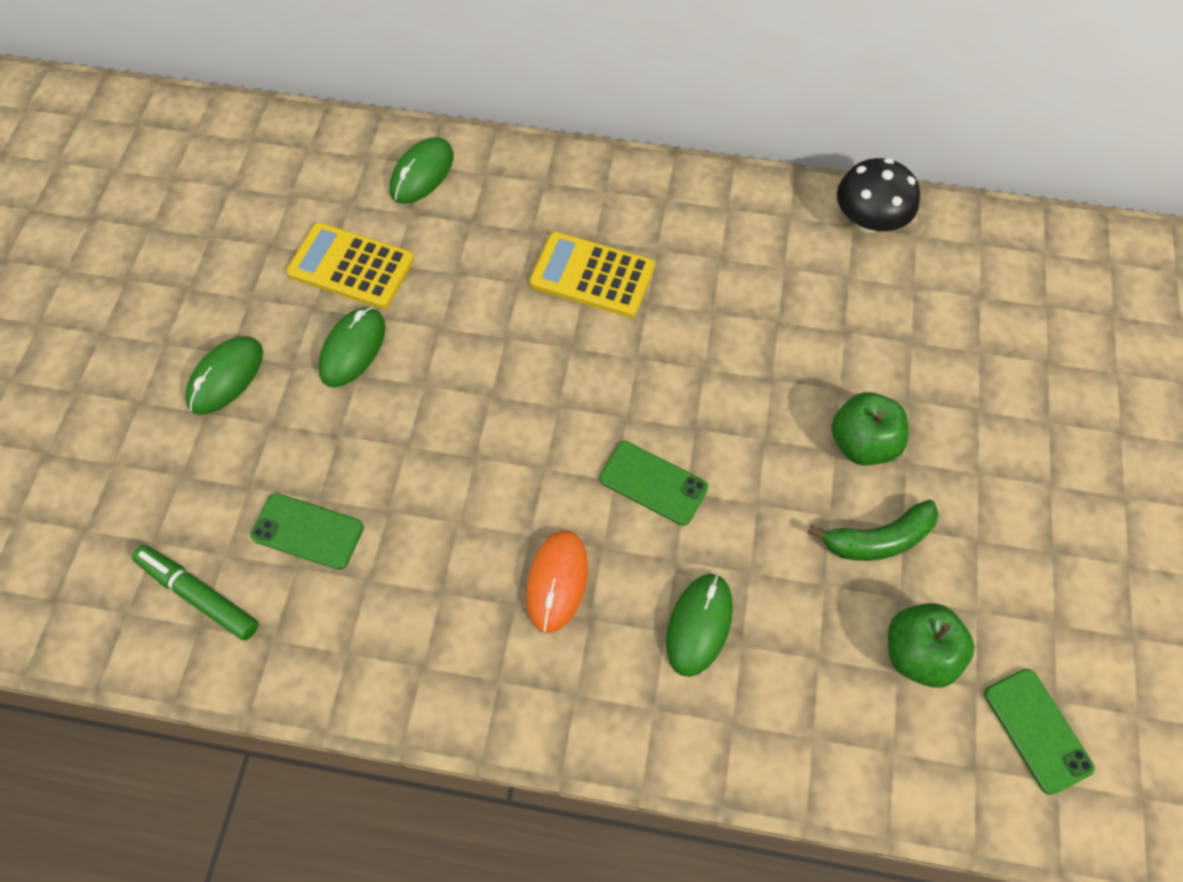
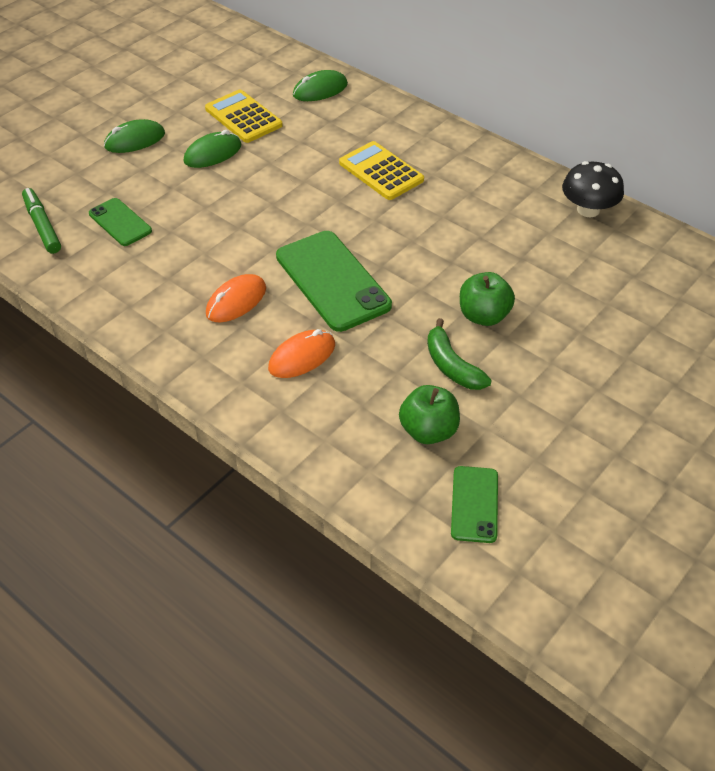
camera: 30 degrees right, 15 degrees down
(653, 483) = (332, 281): green phone -> green phone, size x1.82
(699, 625) = (302, 357): green mouse -> orange mouse
(878, 539) = (452, 366): green banana -> green banana turned 45 degrees clockwise

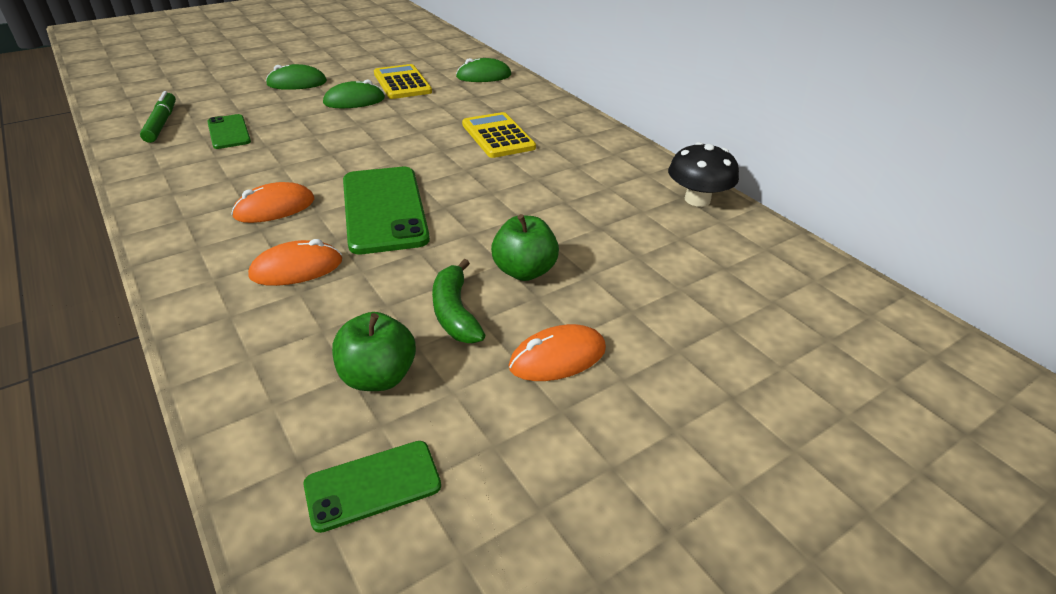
camera: 15 degrees right, 10 degrees down
(474, 504) = (373, 485): green phone -> green phone turned 45 degrees clockwise
(546, 384) = (557, 358): none -> orange mouse

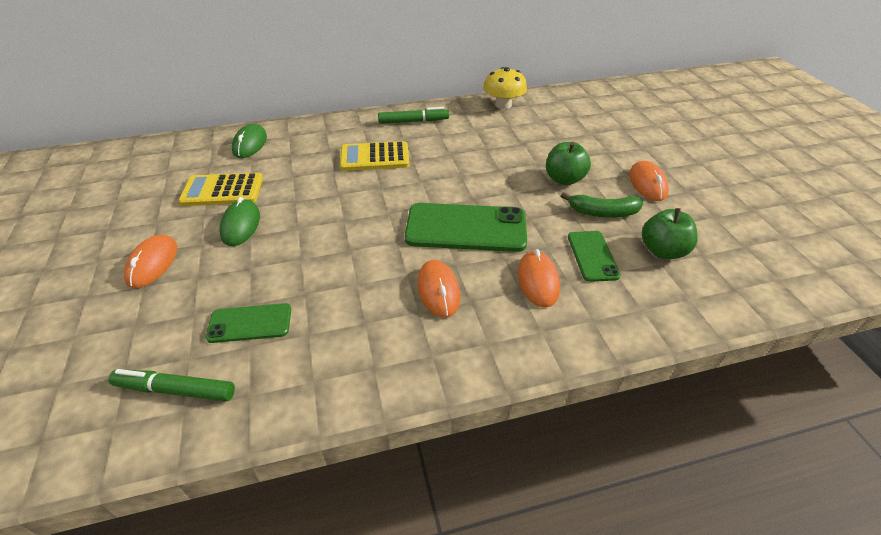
camera: 70 degrees left, 5 degrees up
(297, 83) = (152, 263): green mouse -> orange mouse
(373, 485) = (748, 261): green phone -> green phone (592, 256)
(593, 144) = (413, 121): none -> green marker
(697, 199) = (503, 105): black mushroom -> yellow mushroom

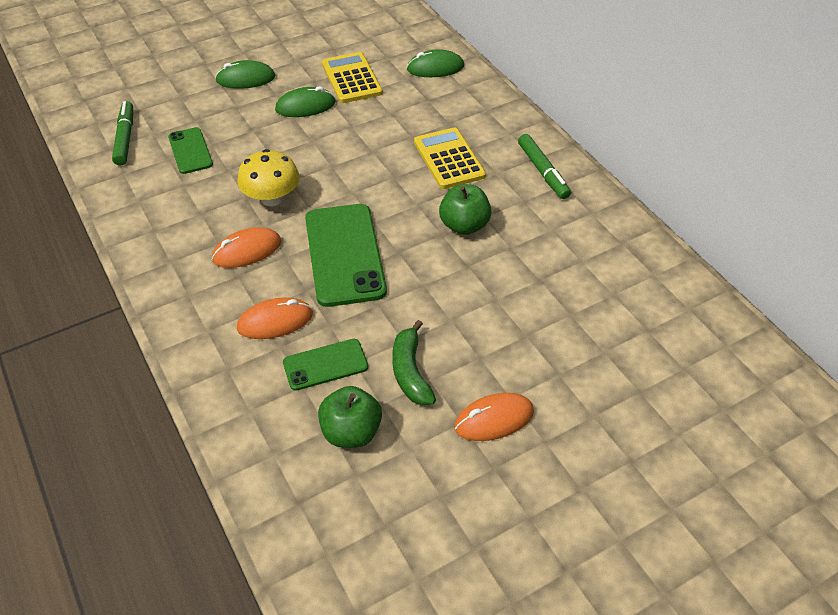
camera: 75 degrees right, 5 degrees up
(152, 263) = (245, 79): orange mouse -> green mouse
(503, 105) = (635, 247): yellow mushroom -> yellow mushroom (272, 198)
(564, 179) = (469, 329): green apple -> green apple (464, 225)

